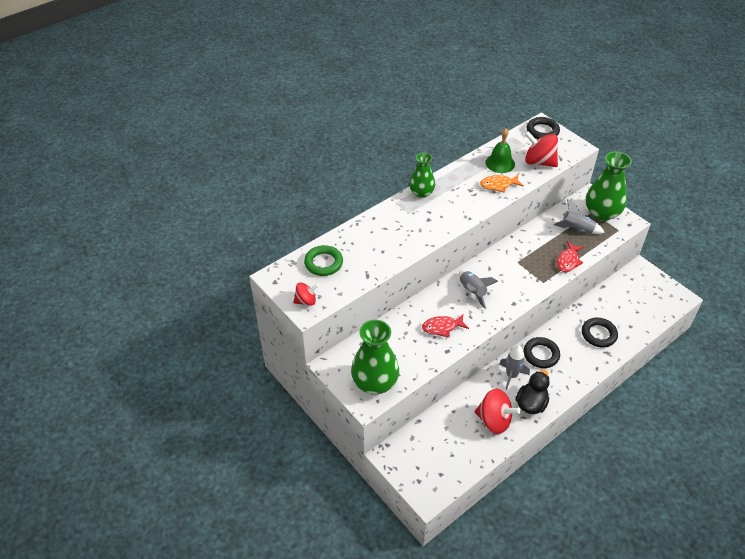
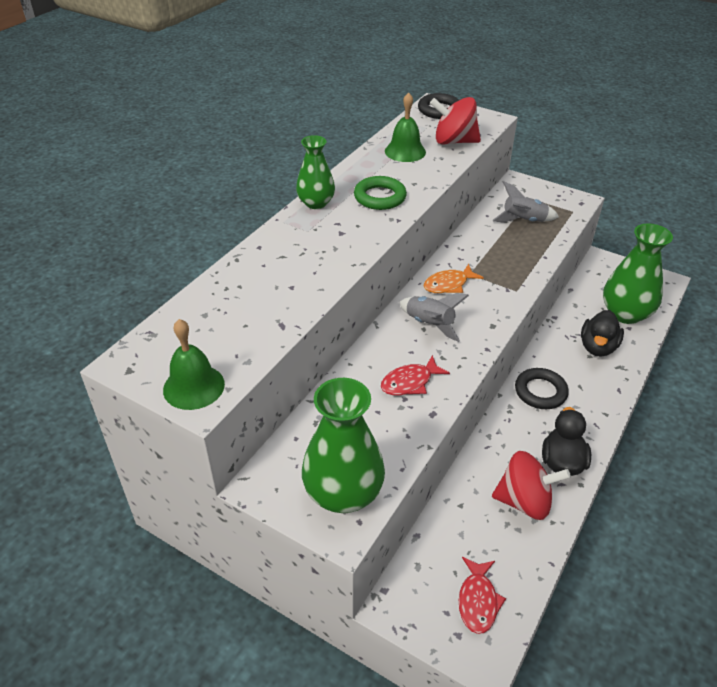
camera: 20 degrees left, 5 degrees down
(306, 301) = (194, 386): red spinning top -> green bell
(323, 263) = (204, 323): green ring -> green ring (380, 197)
(498, 185) = (416, 175): orange fish -> orange fish (448, 284)
(511, 375) = (516, 430): grey rocket -> none
(568, 261) = (533, 258): red fish -> red fish (478, 601)
(598, 334) = (597, 347): black ring -> black duck
(602, 213) = (542, 197): green vase -> green vase (625, 313)

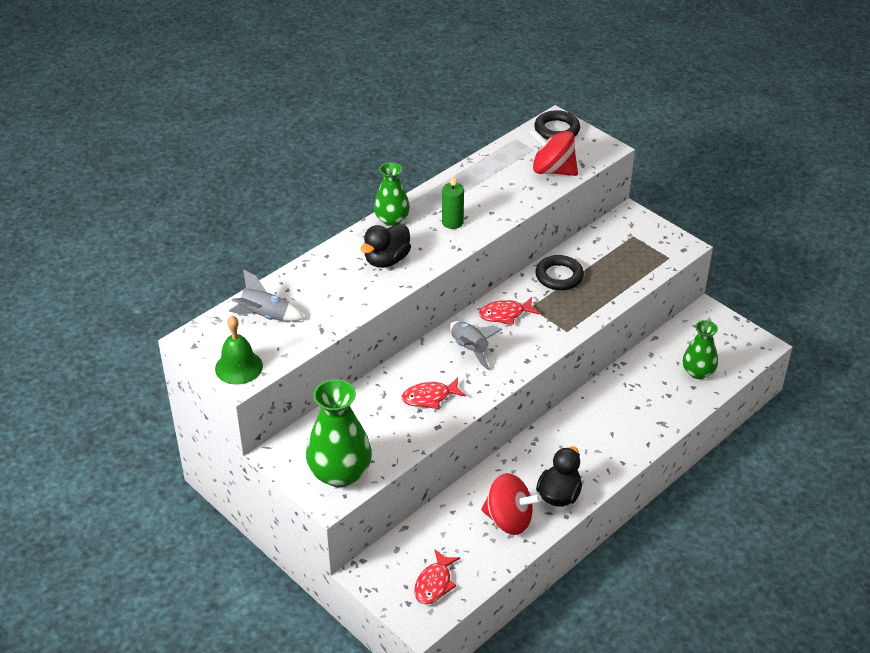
camera: 15 degrees right, 0 degrees up
(380, 197) = (452, 222): green ring -> green candle
(405, 151) = (499, 175): green bell -> none
(448, 284) = (505, 314): orange fish -> red fish
(523, 221) = (612, 260): grey rocket -> grey rocket (265, 316)
(540, 392) = (571, 431): black ring -> black ring (559, 276)
(597, 347) = (650, 400): black duck -> black duck (386, 260)
(625, 313) = (698, 372): green vase -> green vase, size x0.62

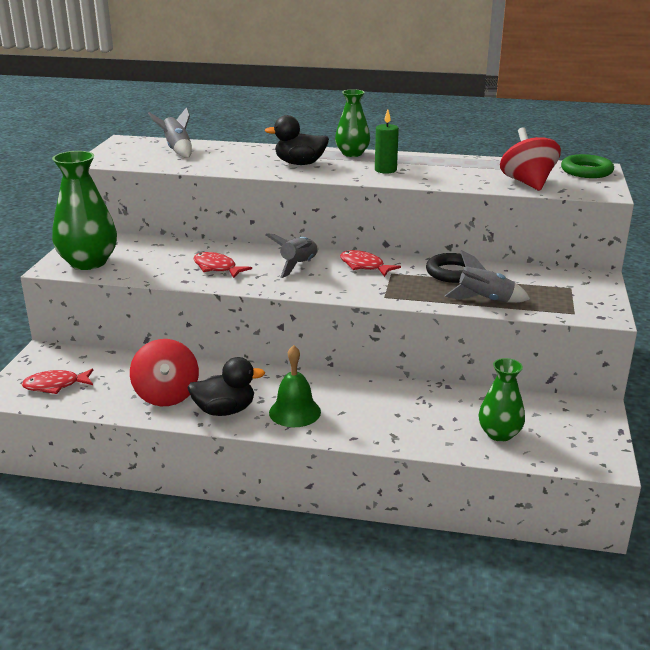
camera: 55 degrees right, 15 degrees down
(239, 367) = (110, 157): green bell -> green bell (295, 412)
(557, 130) = (586, 171): black ring -> green ring
(615, 286) = (485, 300): none -> grey rocket

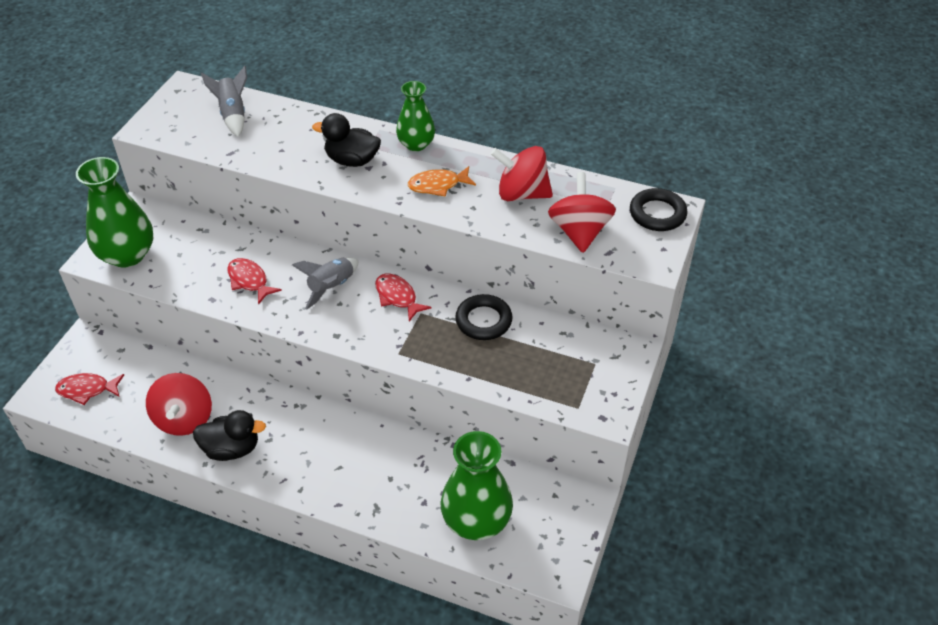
camera: 10 degrees right, 20 degrees up
(295, 412) = (295, 460): green bell -> none
(385, 170) = (438, 185): green candle -> orange fish
(462, 169) = (522, 194): none -> red spinning top
(485, 300) = (497, 373): grey rocket -> none
(499, 434) = (476, 520): green vase -> green vase, size x1.62
(586, 171) = (657, 214): green ring -> black ring

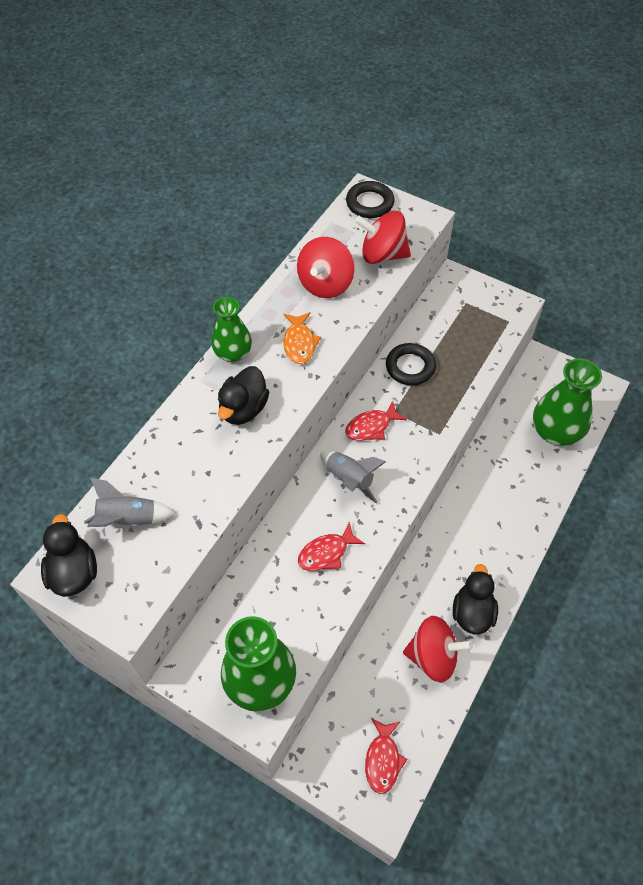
camera: 80 degrees left, 10 degrees up
(185, 97) = (74, 572): none -> black duck

